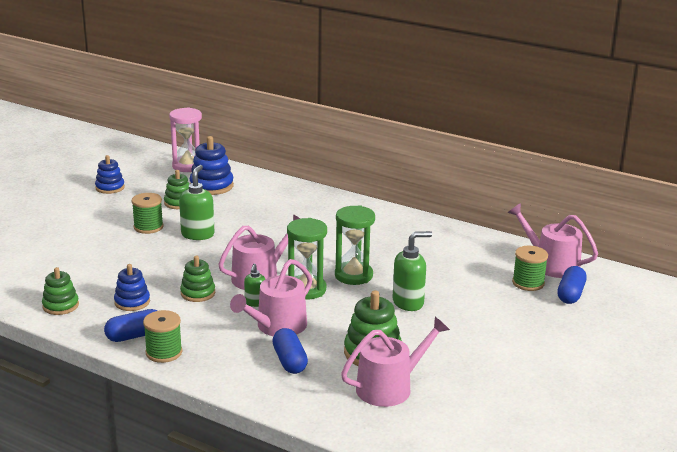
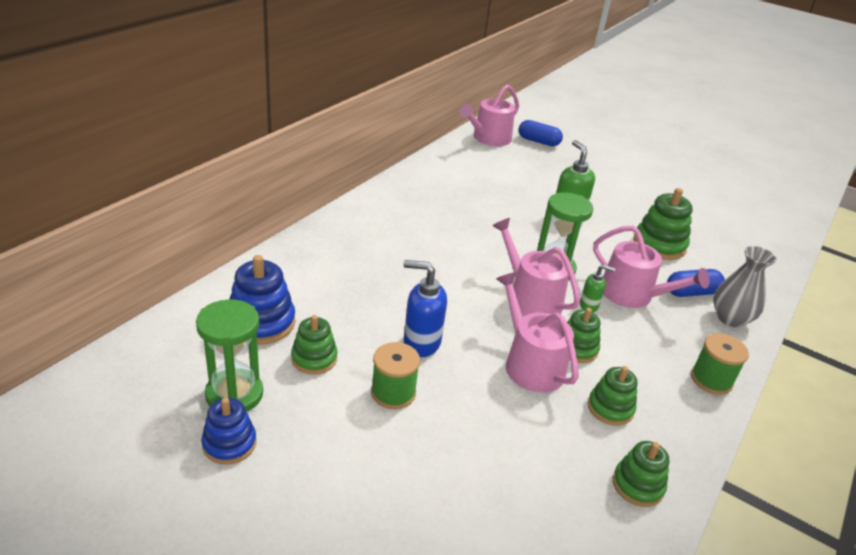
camera: 90 degrees left, 10 degrees up
(132, 302) = (610, 408): blue stacking toy -> green stacking toy
(135, 336) = (686, 405): blue capsule -> none
(188, 166) = (172, 344): pink hourglass -> none
(198, 234) = (421, 343): green soap dispenser -> blue soap dispenser
(251, 378) = (730, 318): none -> grey vase
(353, 275) = (520, 236): green hourglass -> green hourglass (234, 394)
(390, 387) = (708, 243): pink watering can -> pink watering can (530, 363)
(528, 283) = (522, 154): green spool -> none

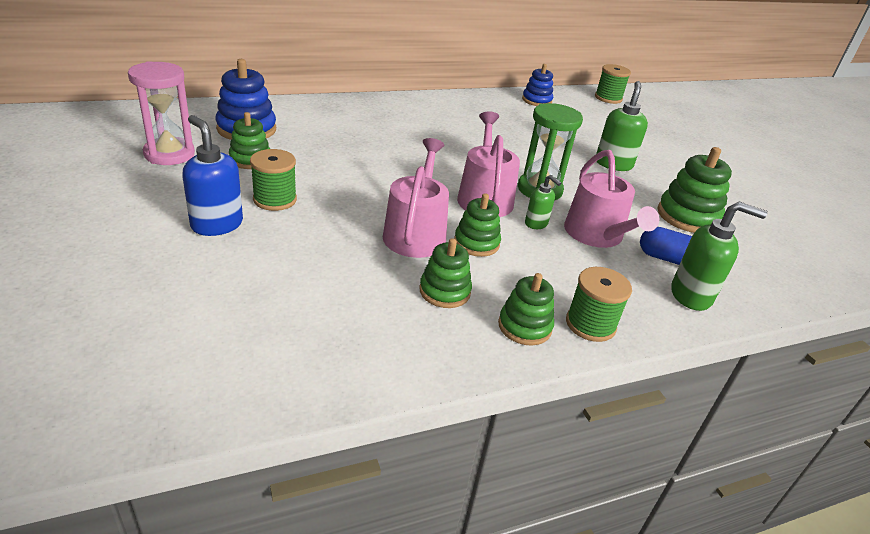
camera: 35 degrees right, 0 degrees up
(229, 444) = (125, 174): blue stacking toy -> blue stacking toy (536, 100)
(234, 394) = (169, 154): green hourglass -> pink hourglass
(421, 343) = (343, 184): blue soap dispenser -> blue soap dispenser (217, 224)
(488, 138) = (608, 98): pink watering can -> green spool
(538, 141) = (659, 114): blue capsule -> none
(637, 485) = (385, 349): green stacking toy -> green stacking toy (524, 326)
(730, 318) = (691, 296): grey vase -> green soap dispenser

